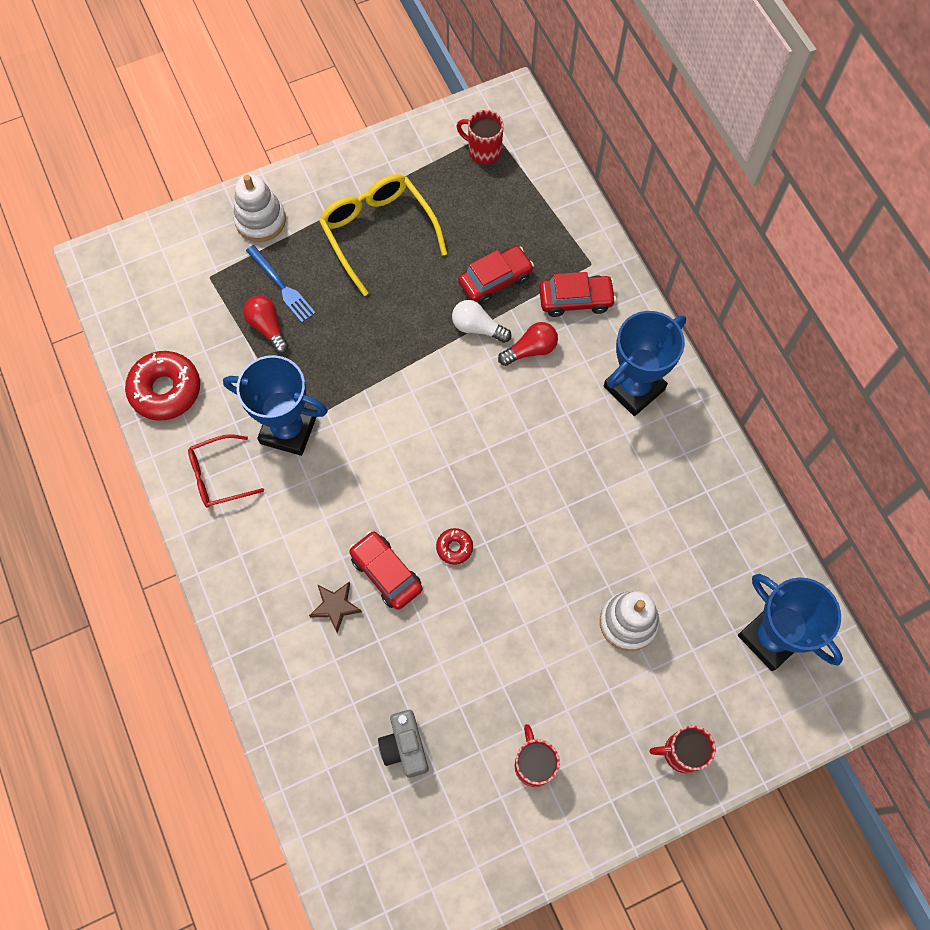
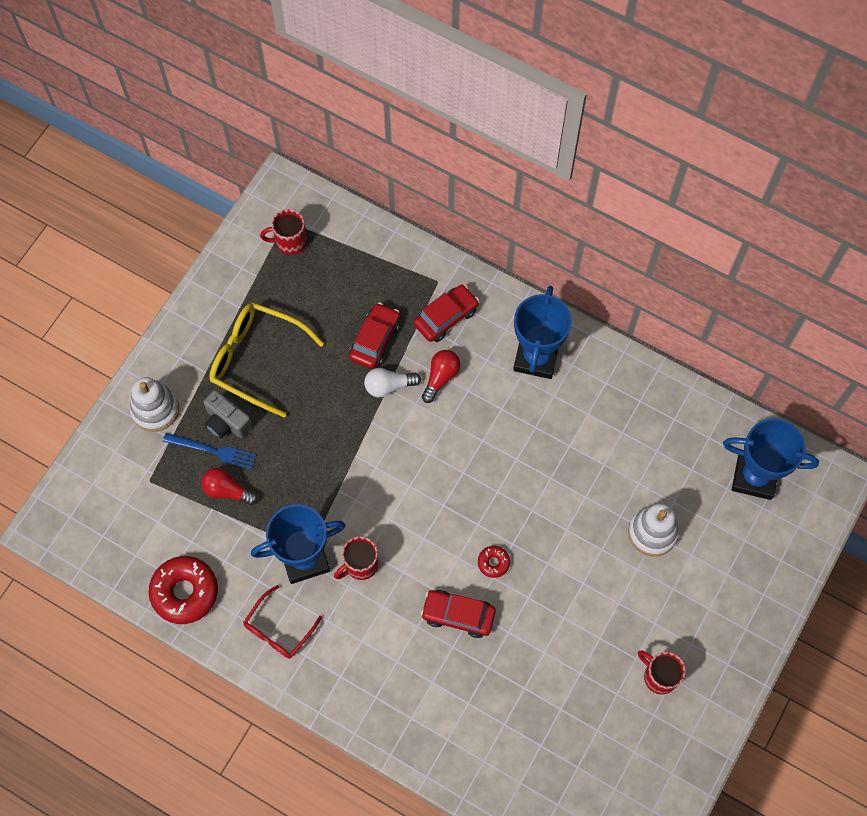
camera: 35 degrees left, 0 degrees up
(335, 606) = (439, 664): brown star -> none
(405, 747) = (563, 728): grey camera -> grey camera (227, 422)
(681, 752) = (750, 598): red mug -> red mug (360, 565)

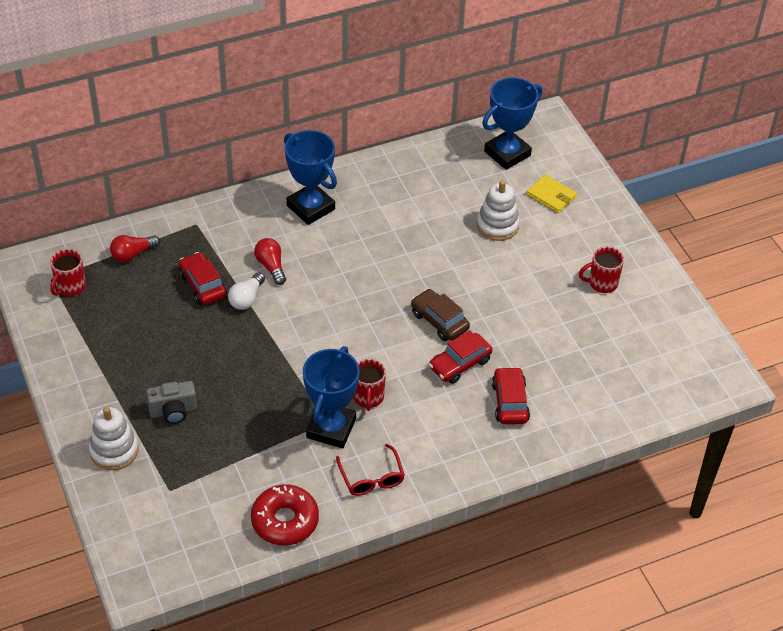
camera: 55 degrees left, 20 degrees down
(213, 451) = (187, 434): blue fork -> none
(227, 490) = (229, 444): red light bulb -> red light bulb (133, 254)
(257, 360) = (142, 363): yellow glasses -> none
(446, 317) = (228, 236): red car -> red car (510, 402)
(493, 563) = (439, 321): red donut -> brown car
(733, 555) = (551, 196): none -> yellow wallet

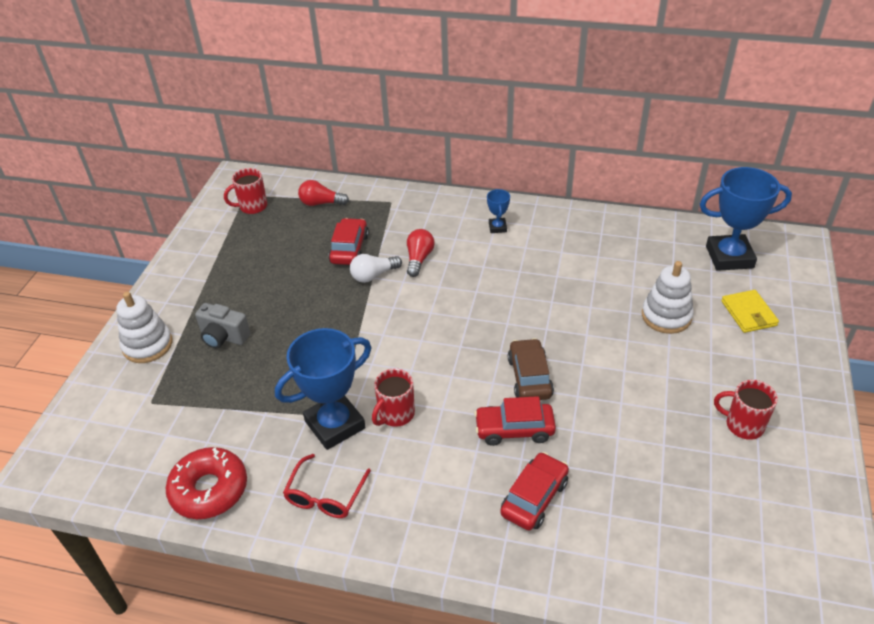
camera: 40 degrees right, 5 degrees down
(311, 207) = (497, 227): blue trophy -> blue trophy, size x0.46

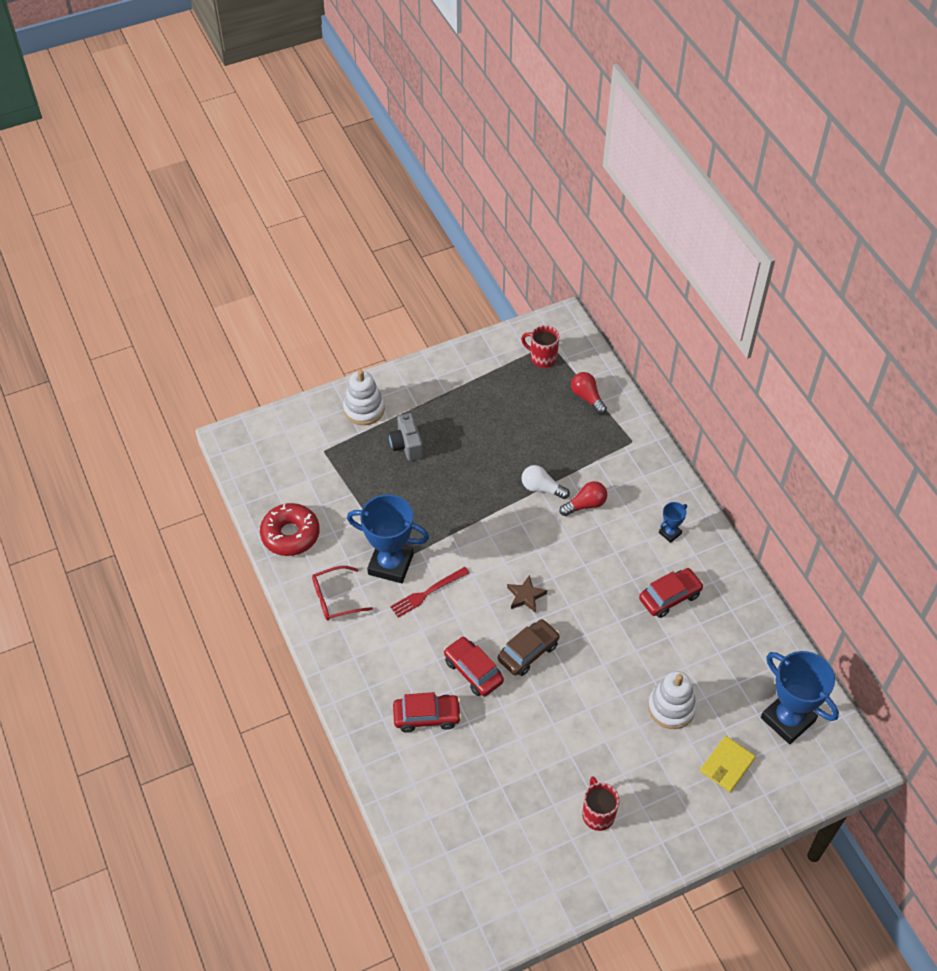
camera: 50 degrees right, 10 degrees up
(349, 249) = (555, 453): red car -> red car (670, 597)
(395, 414) = (427, 593): red mug -> red fork
(469, 346) = (526, 596): none -> brown star

